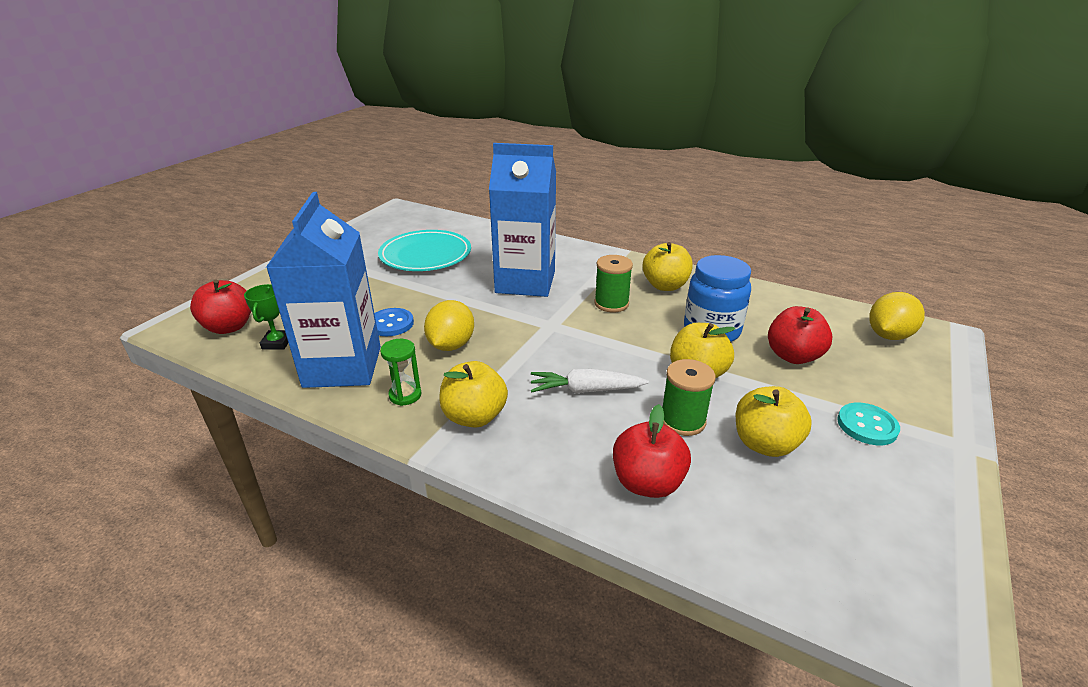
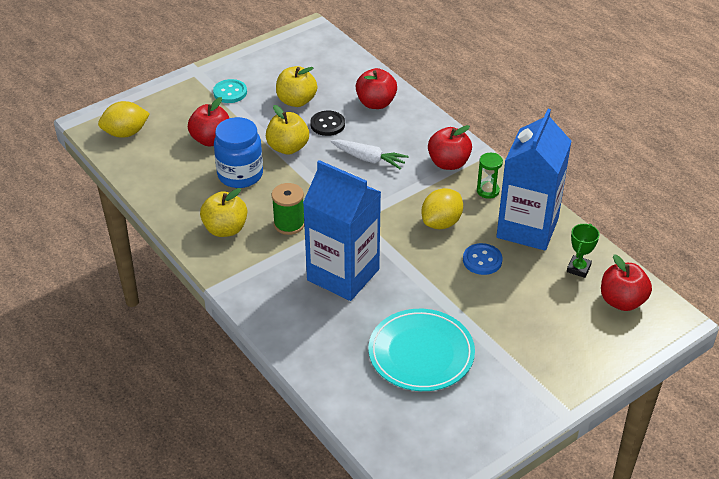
camera: 155 degrees left, 10 degrees up
(474, 417) = (448, 163): yellow apple -> red apple
(682, 421) = (327, 124): green spool -> black button

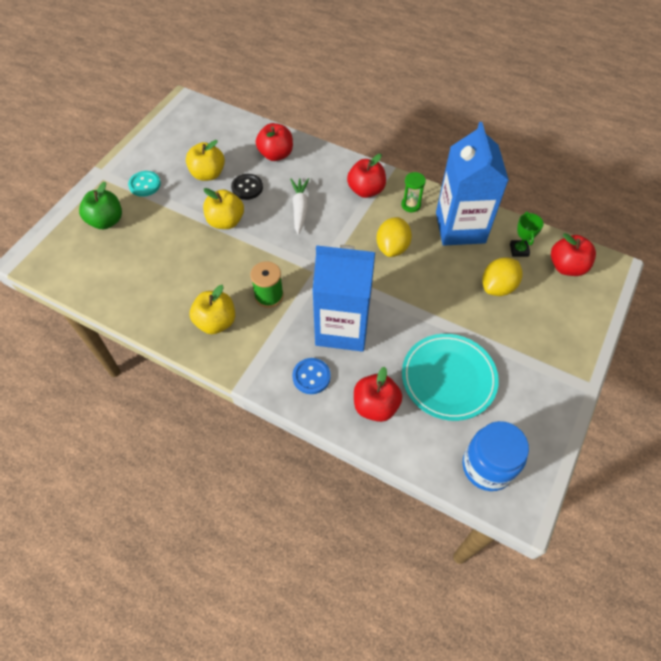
camera: 25 degrees left, 15 degrees up
(126, 133) = (70, 257): yellow lemon -> yellow lemon (498, 287)
(176, 113) = (106, 221): none -> green apple
(211, 140) = (153, 237): red apple -> red apple (375, 406)
(240, 175) = (199, 263): blue jar -> blue jar (487, 467)
(369, 159) = (300, 209): white carrot -> white carrot turned 90 degrees counterclockwise
(482, 260) = (444, 270): blue button -> blue button (311, 376)

